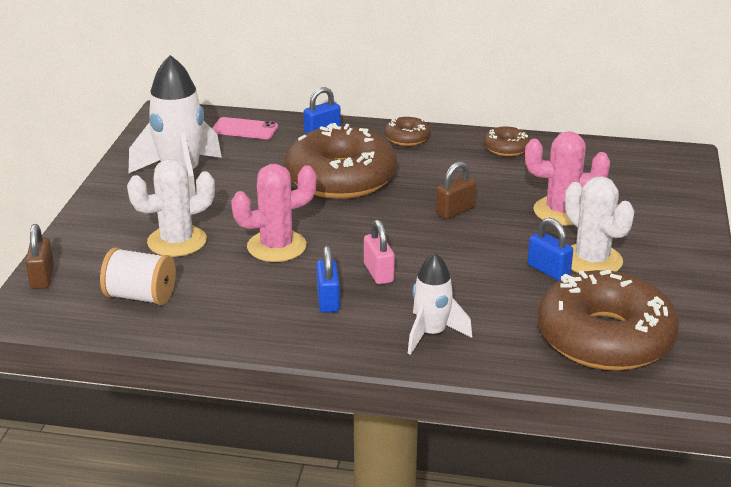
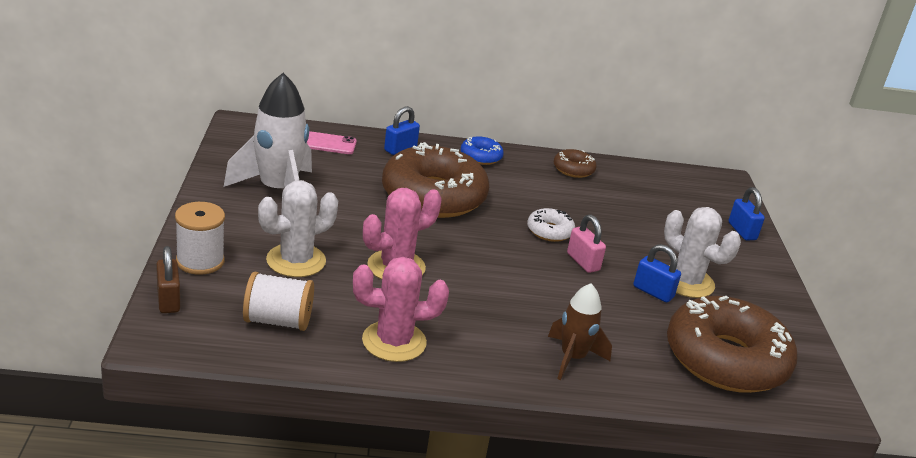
camera: 15 degrees left, 0 degrees up
(83, 242) = (200, 261): none -> white spool
(328, 300) = (464, 324): blue padlock -> blue padlock (742, 231)
(378, 273) = (502, 294): pink padlock -> pink padlock (583, 262)
(407, 138) = (481, 157): brown donut -> blue donut
(431, 334) = (572, 358): white rocket -> brown rocket
(455, 211) = (549, 231): brown padlock -> white donut
(561, 211) = (643, 233): pink cactus -> pink cactus (394, 341)

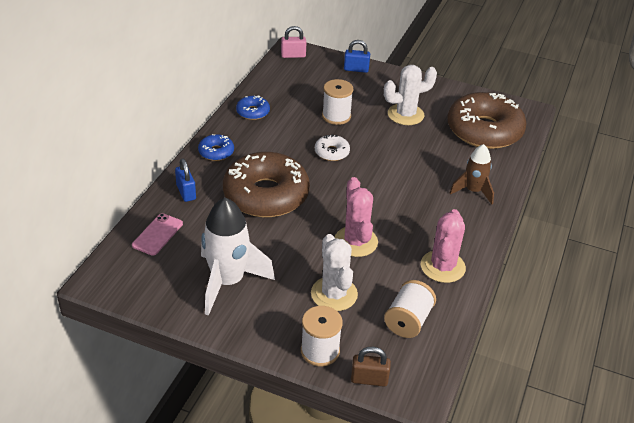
camera: 65 degrees left, 10 degrees up
(573, 169) = (253, 112): brown donut -> blue donut
(583, 262) = (373, 150): pink padlock -> pink padlock (293, 55)
(625, 227) = (336, 116): none -> white spool
(653, 292) = (413, 132): blue padlock -> none

